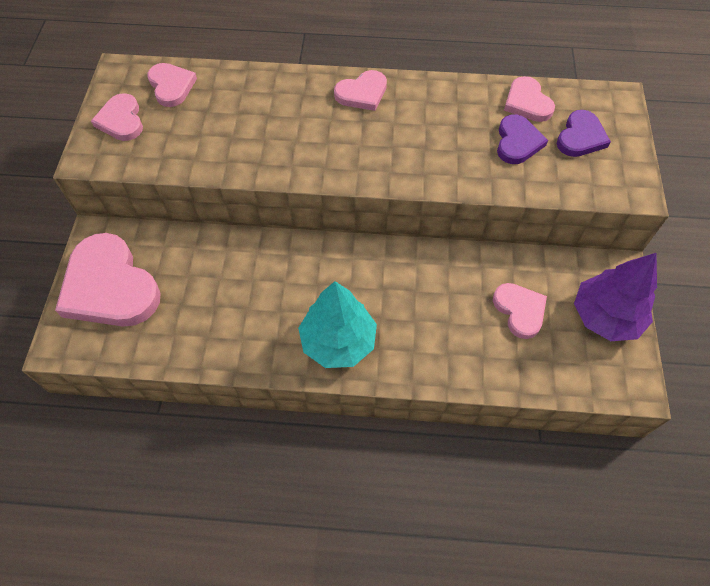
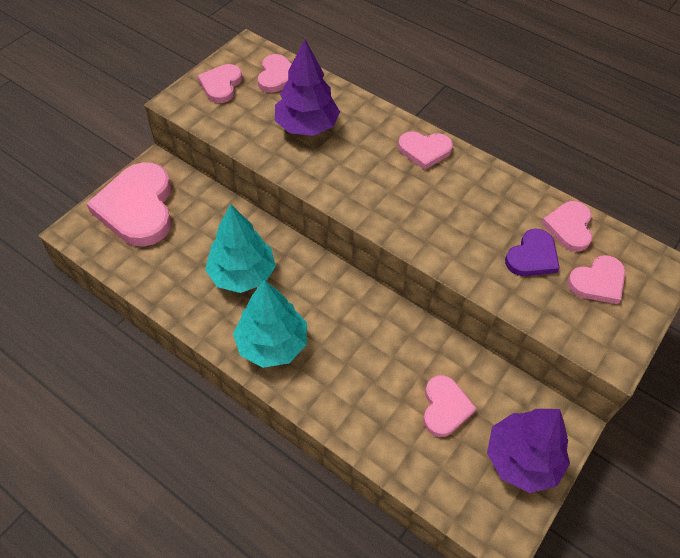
camera: 30 degrees right, 5 degrees down
(238, 121) = (307, 126): none -> purple tree
(263, 294) = (242, 274): none -> turquoise tree
(580, 137) = (597, 282): purple heart -> pink heart

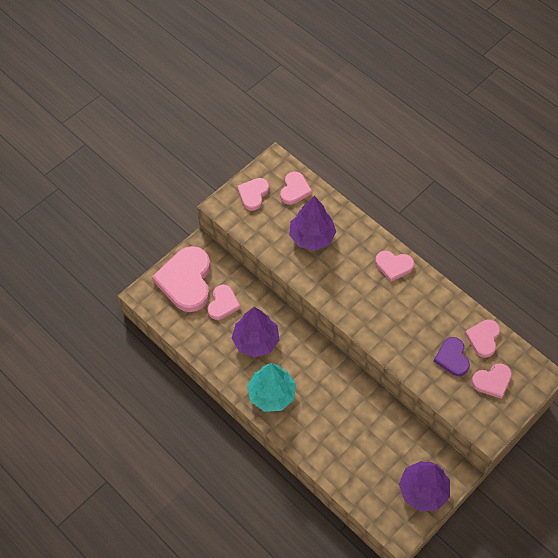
camera: 10 degrees right, 5 degrees up
(242, 274) = (256, 341): turquoise tree -> purple tree
(445, 407) = (379, 451): pink heart -> pink heart (223, 304)
(532, 256) = (452, 358): purple heart -> purple heart turned 120 degrees clockwise

